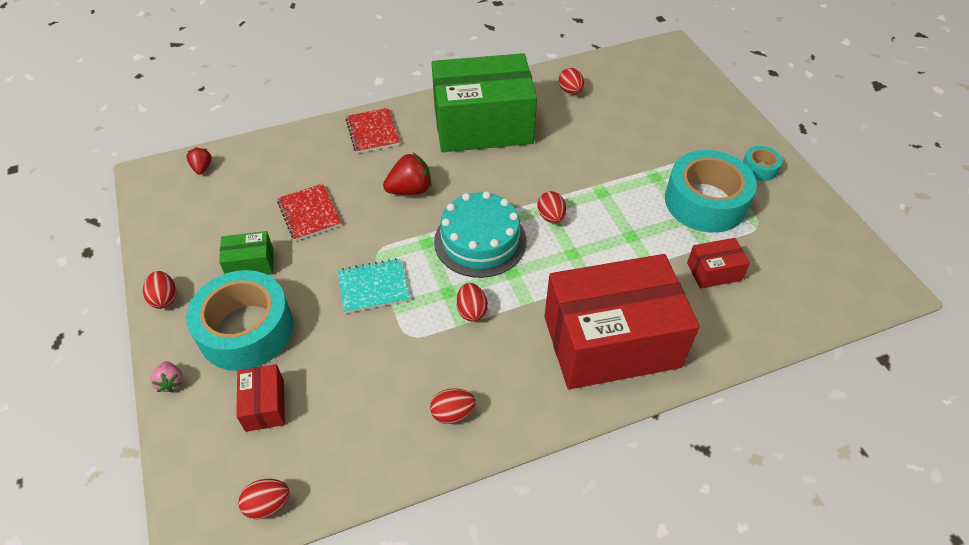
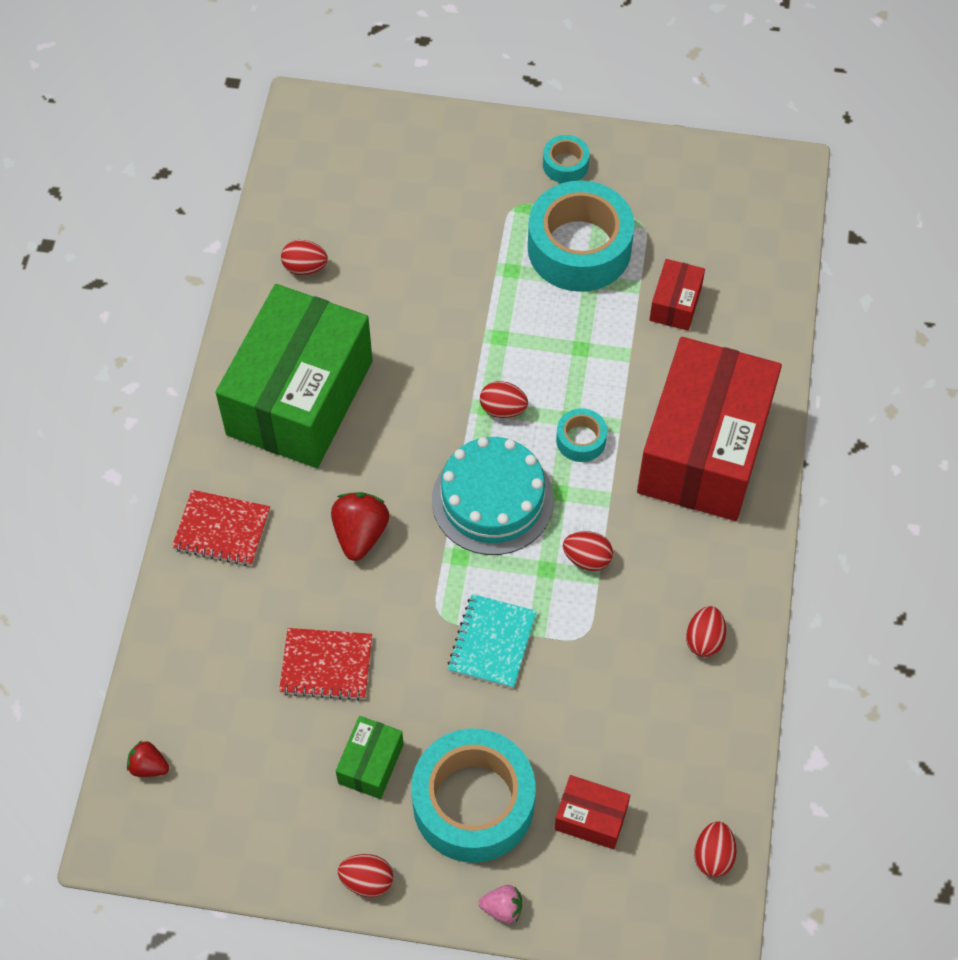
camera: 60 degrees left, 10 degrees up
(561, 267) = (581, 440): none -> turquoise tape

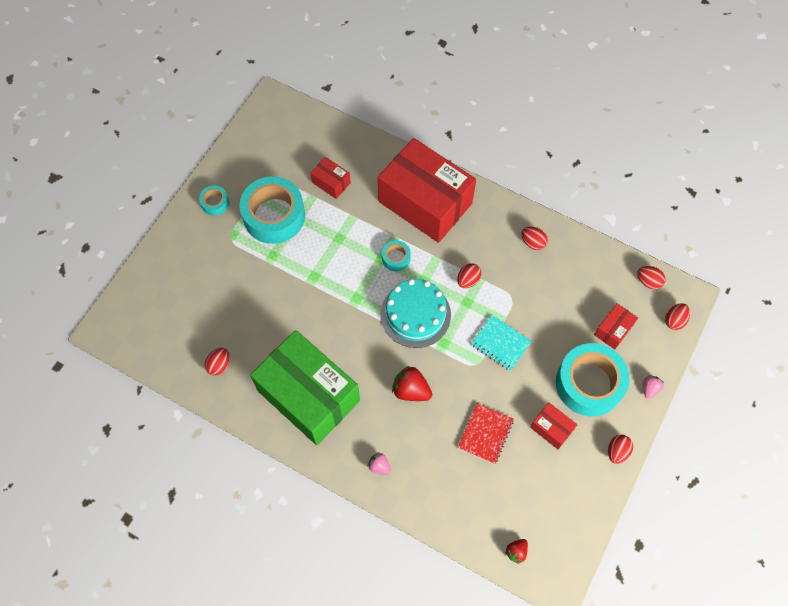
camera: 70 degrees left, 5 degrees up
(222, 529) = (379, 466): red notebook -> pink strawberry
(371, 764) = (551, 428): green box -> red box
(503, 409) = (361, 290): red egg -> red egg (674, 320)

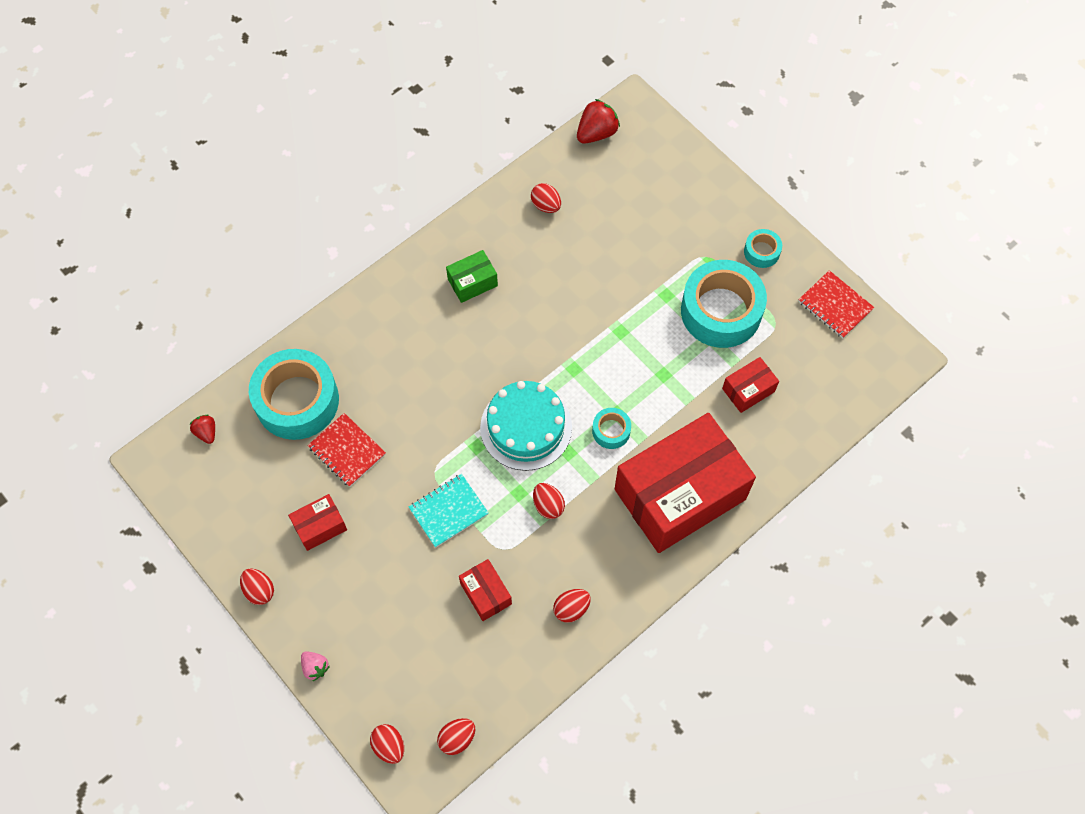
camera: 110 degrees right, 0 degrees up
(245, 147) = (835, 305): none -> red notebook
(308, 396) = (472, 282): green box -> green box, size x0.41
(379, 466) = (361, 328): pink strawberry -> none
(411, 390) = (433, 389): red strawberry -> red strawberry (596, 133)
(589, 384) = (354, 595): turquoise tape -> turquoise tape (297, 401)
(613, 330) = (409, 658): red box -> red box (486, 593)

